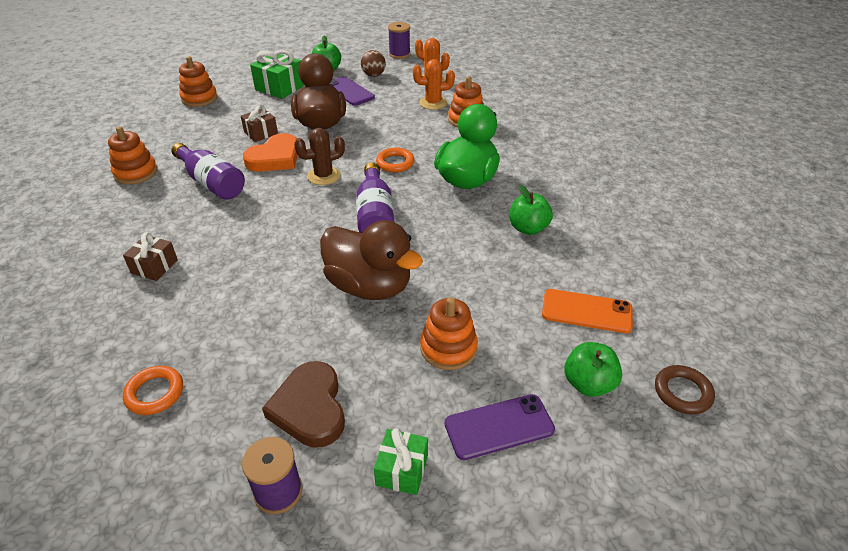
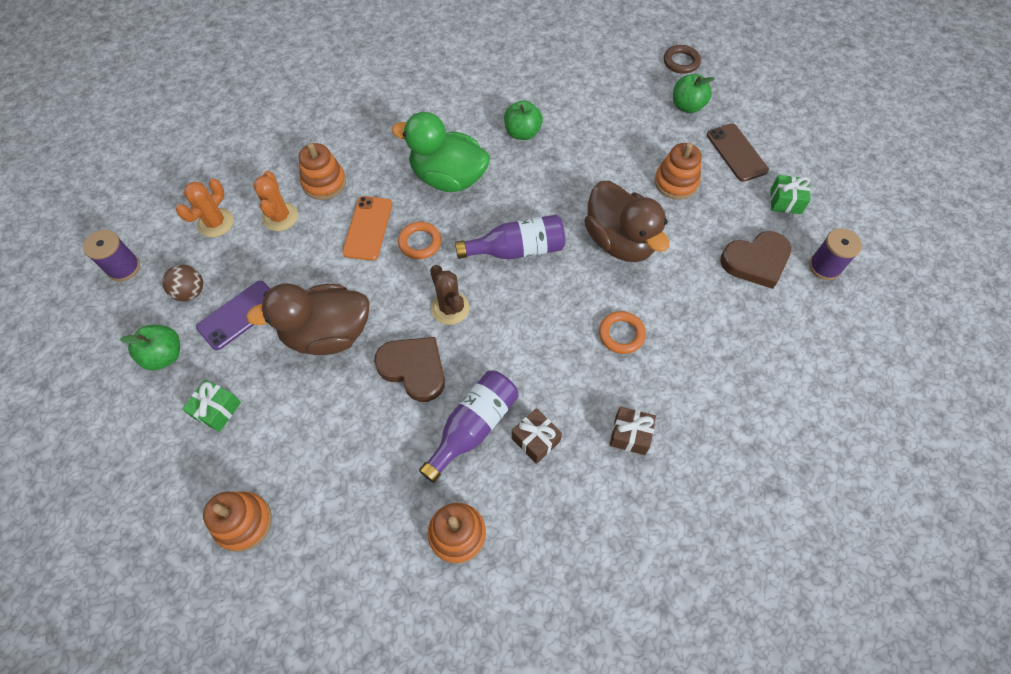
camera: 95 degrees left, 20 degrees up
(155, 393) = (776, 373): orange ring -> orange ring (621, 334)
(261, 133) = (352, 401): brown gift -> brown gift (535, 440)
(275, 158) = (414, 369): orange heart -> brown heart
(280, 87) = (217, 410): green gift -> green gift, size x0.63
(369, 286) = (619, 241): brown duck -> brown duck turned 120 degrees clockwise
(499, 426) = (736, 152): purple phone -> brown phone
(586, 311) = (618, 102): orange phone -> orange phone (368, 228)

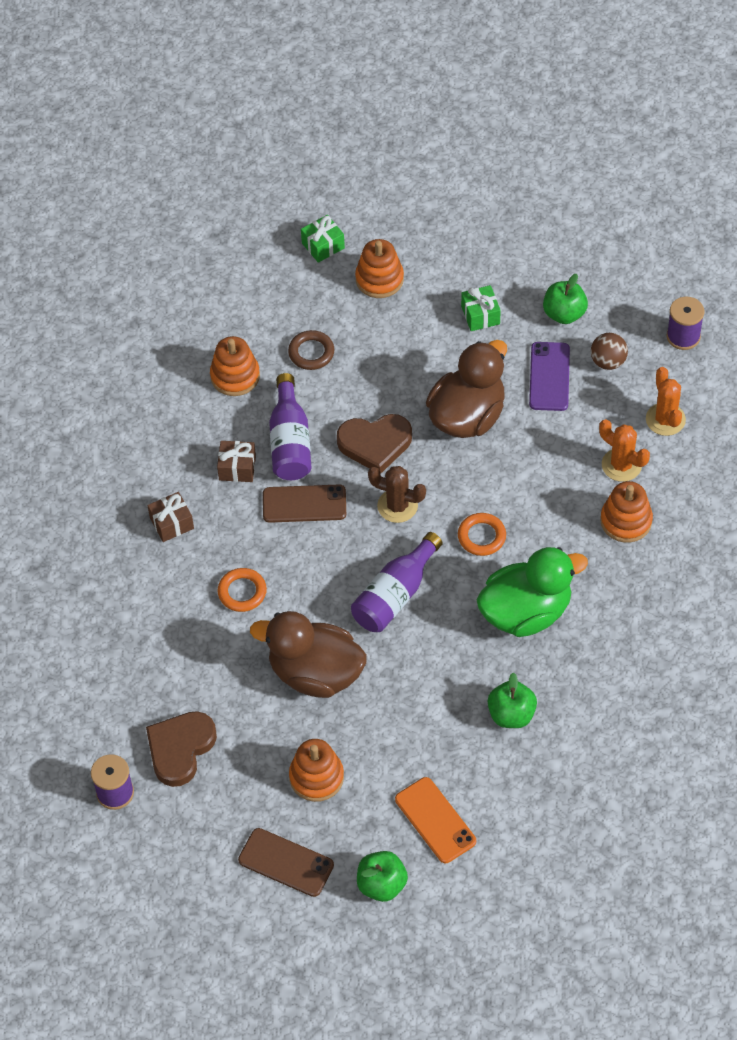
camera: 140 degrees right, 5 degrees down
(368, 228) = (539, 514): orange phone -> orange phone (435, 820)
(513, 365) = (304, 504): none -> brown phone
(681, 62) = (439, 945): brown ring -> brown ring (311, 352)
(785, 201) = (197, 839): green gift -> green gift (323, 245)

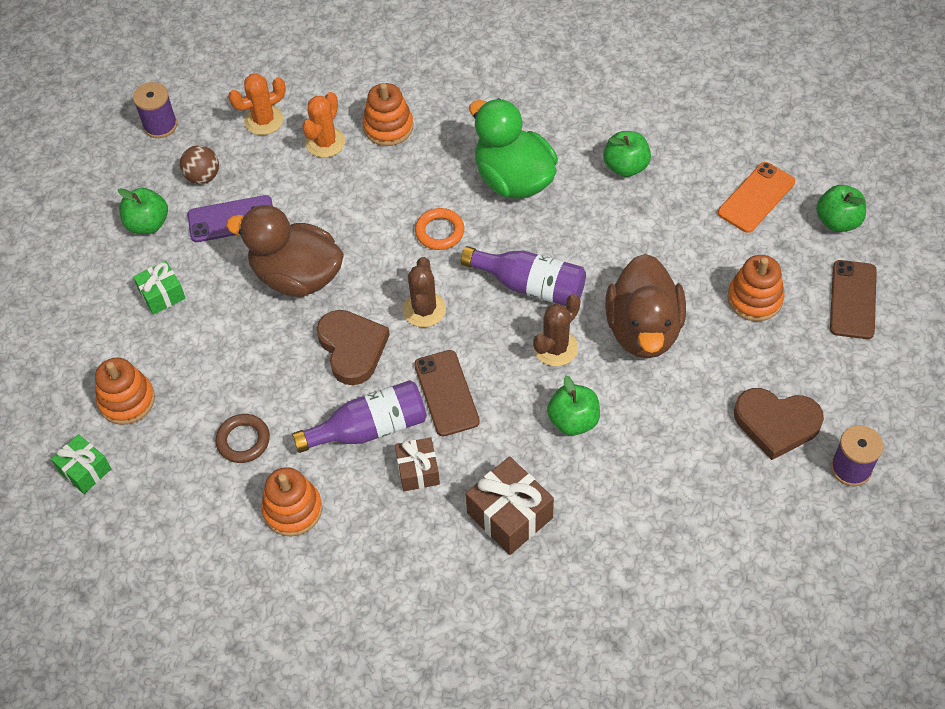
camera: 105 degrees left, 0 degrees up
(172, 523) = (510, 515): brown gift -> brown gift, size x1.58
(242, 592) = (573, 420): orange ring -> green apple
(320, 598) = (555, 348): none -> brown cactus

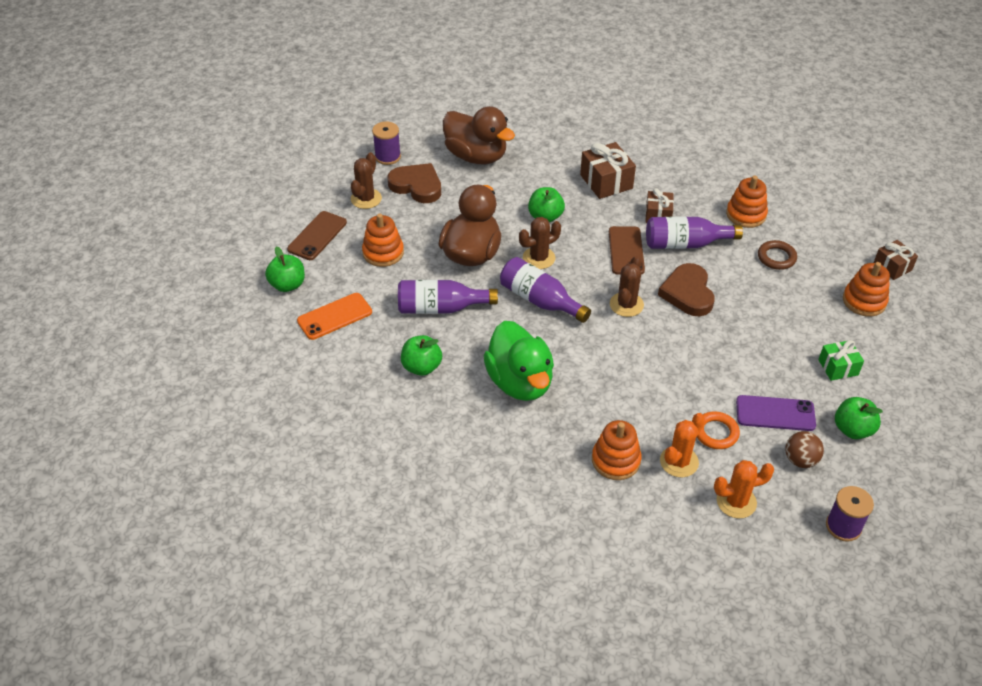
camera: 165 degrees left, 10 degrees down
(85, 470) = (892, 267): green gift -> brown gift
(297, 276) = (723, 353): brown duck -> brown duck (476, 156)
(439, 232) = (597, 356): orange ring -> orange ring (716, 433)
(642, 242) = (441, 308): none -> purple bottle
(831, 379) = (366, 199): none -> brown cactus

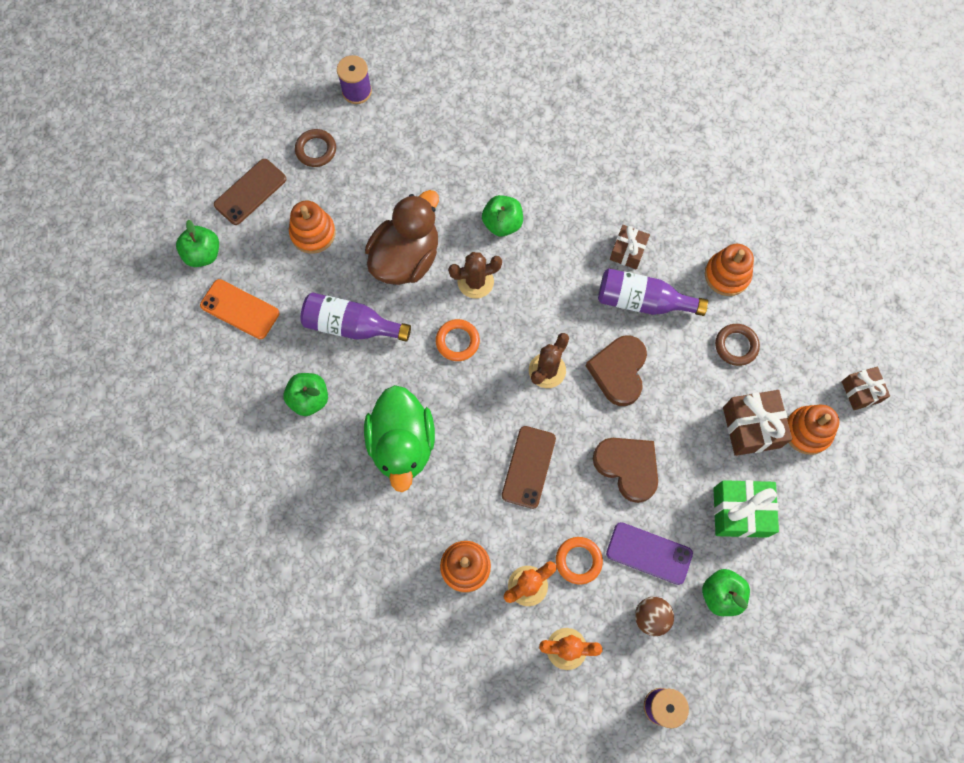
camera: 15 degrees right, 25 degrees up
(335, 316) = (240, 309): orange phone -> orange phone turned 45 degrees clockwise
(366, 199) = (316, 150): brown cactus -> brown ring
(417, 186) = (376, 143): brown heart -> brown heart (628, 467)
(476, 156) = (455, 114): brown duck -> none
(540, 300) = (457, 341): purple bottle -> orange ring
(606, 182) = (587, 187): brown gift -> brown gift (751, 427)
(626, 251) = (573, 295): brown phone -> brown phone (529, 467)
(838, 367) = (740, 512): green gift -> green gift, size x1.58

